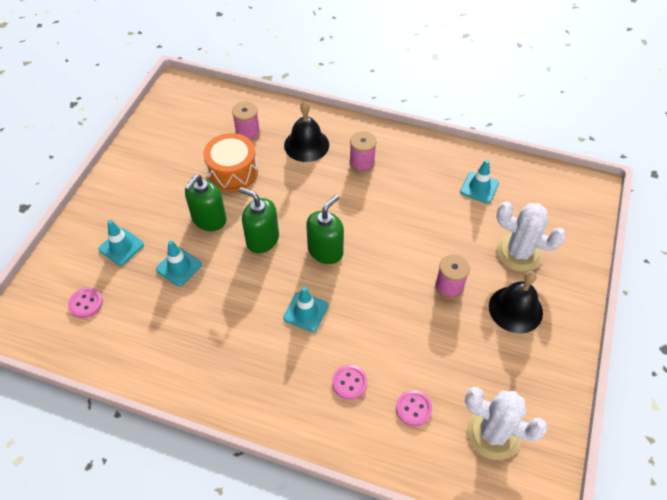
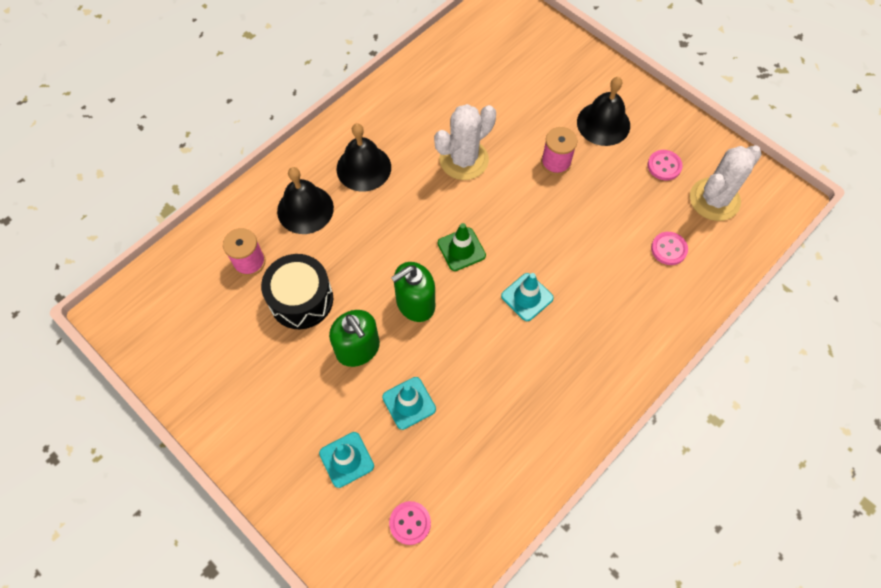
camera: 65 degrees left, 10 degrees up
(233, 172) = (301, 299): orange drum -> black drum
(325, 251) = (461, 249): green soap dispenser -> green traffic cone
(349, 383) = (622, 290): pink button -> pink button (664, 166)
(362, 163) = (363, 168): pink spool -> black bell
(479, 187) = (454, 83): turquoise traffic cone -> none
(519, 253) = (545, 90): white cactus -> white cactus (464, 160)

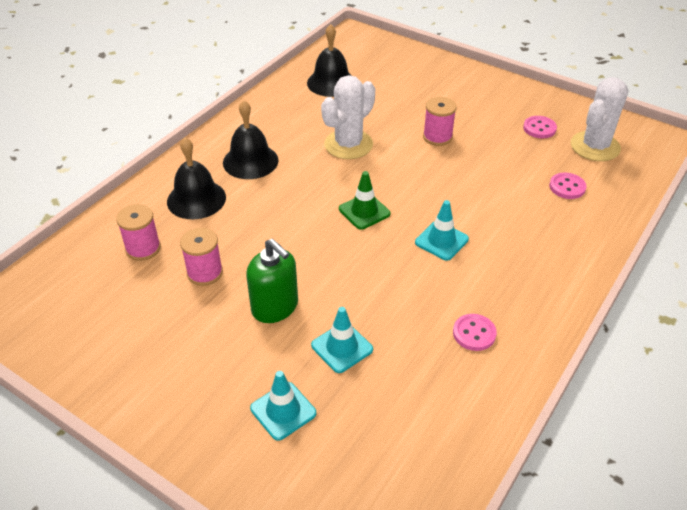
camera: 10 degrees left, 20 degrees down
(301, 299) = (205, 273): black drum -> pink spool
(410, 523) = (371, 463): pink button -> pink button (474, 333)
(415, 304) = (328, 261): green soap dispenser -> none
(603, 123) = (472, 105): black bell -> black bell (331, 82)

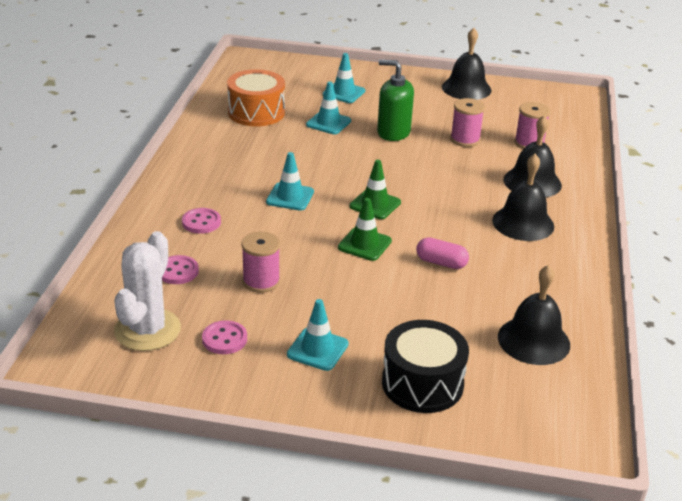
camera: 155 degrees right, 10 degrees down
(110, 370) = (466, 88): none -> black bell
(348, 144) = (441, 263): white cactus -> pink capsule
(399, 174) = (364, 244): none -> green traffic cone
(420, 77) = (422, 383): none -> black drum
(426, 398) = (256, 112): none -> orange drum
(437, 137) = (347, 296): pink spool -> pink spool (261, 281)
(474, 333) = (236, 146): pink button -> pink button (201, 222)
(477, 108) = (317, 349): none -> turquoise traffic cone

